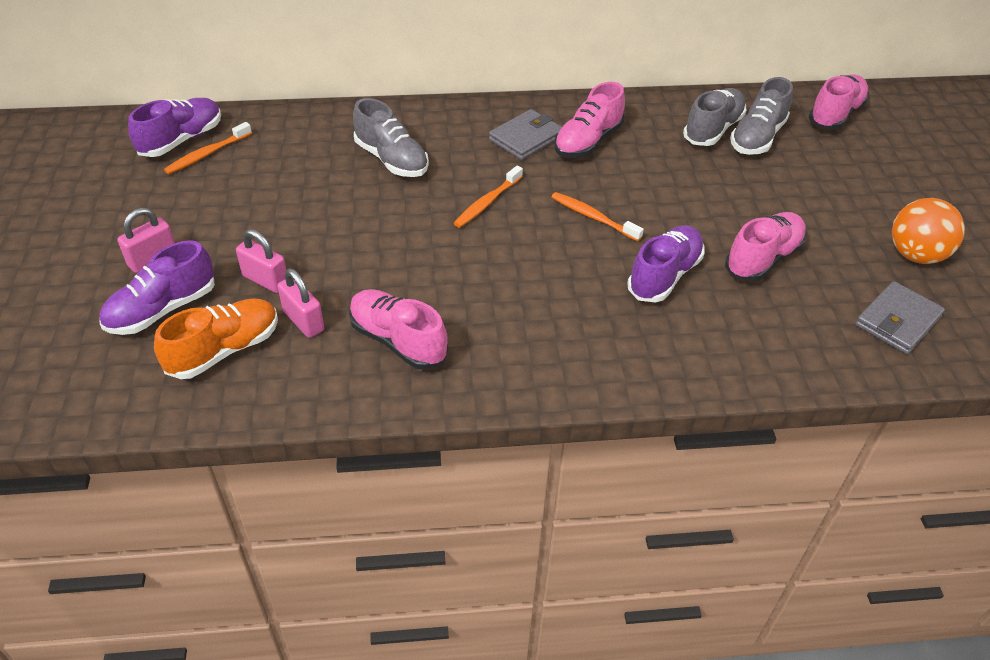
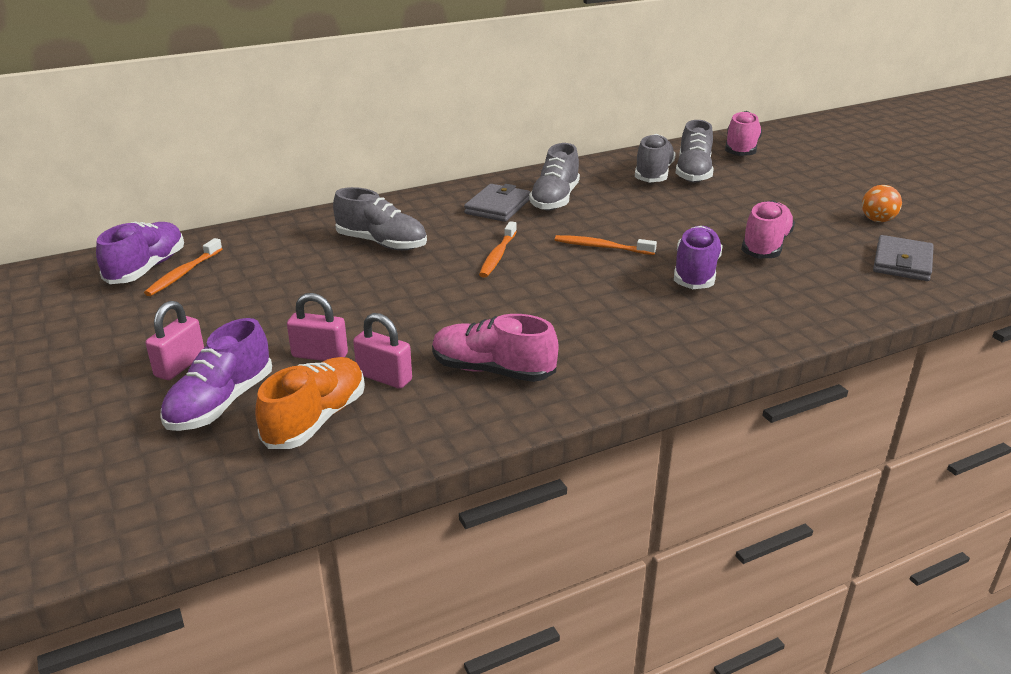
camera: 20 degrees left, 15 degrees down
(588, 142) = (555, 199): pink shoe -> grey shoe
(915, 255) = (877, 220): orange ball -> orange ball, size x0.65

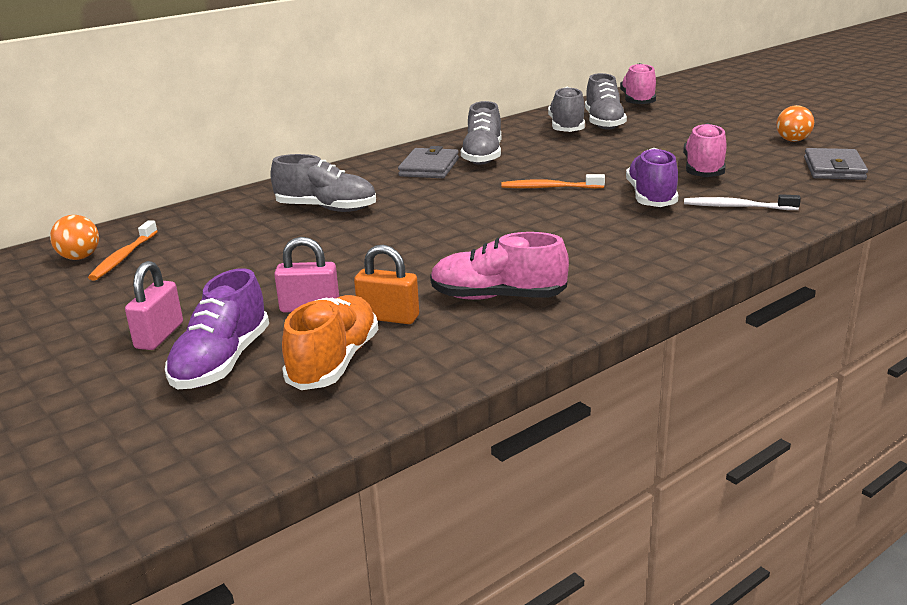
camera: 10 degrees left, 5 degrees down
(147, 268) = (80, 257): purple shoe -> orange ball
(384, 377) = (388, 317): pink padlock -> orange padlock
(498, 255) = (451, 205): orange toothbrush -> none
(776, 297) = (737, 207): none -> white toothbrush

